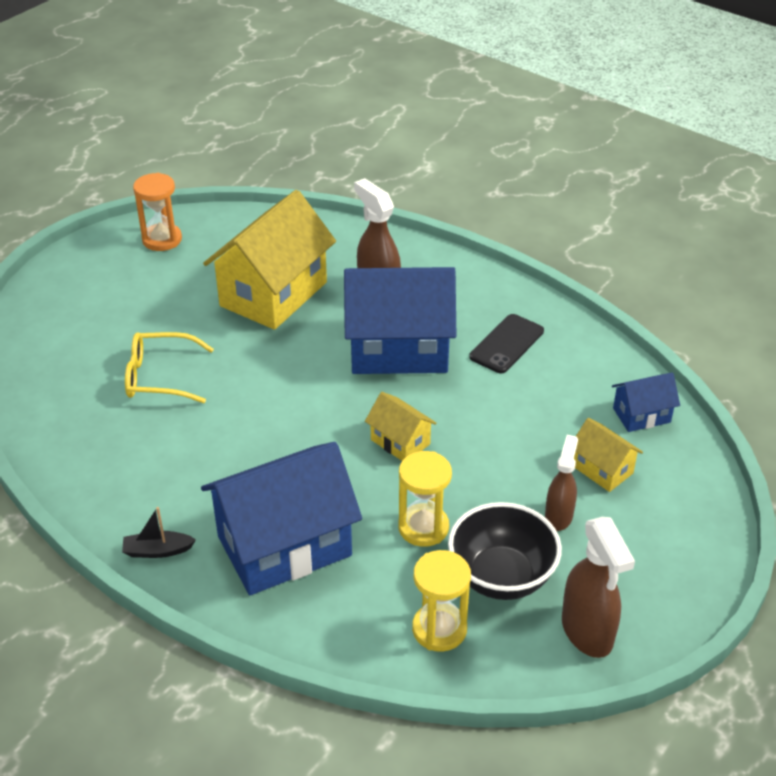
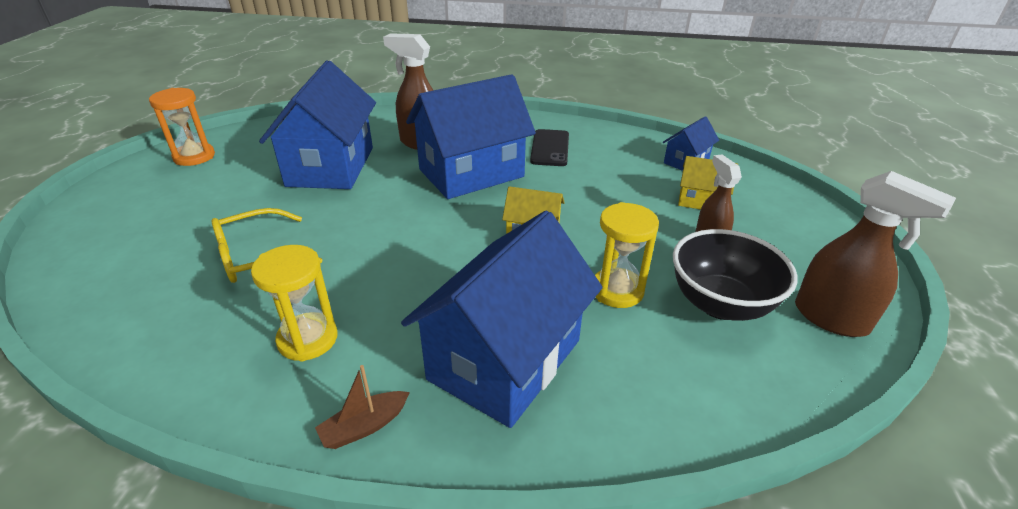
camera: 30 degrees left, 5 degrees down
(158, 551) = (364, 426): black boat -> brown boat
(273, 294) = (331, 166): yellow house -> blue house
(439, 629) = (721, 373): yellow hourglass -> yellow hourglass (308, 339)

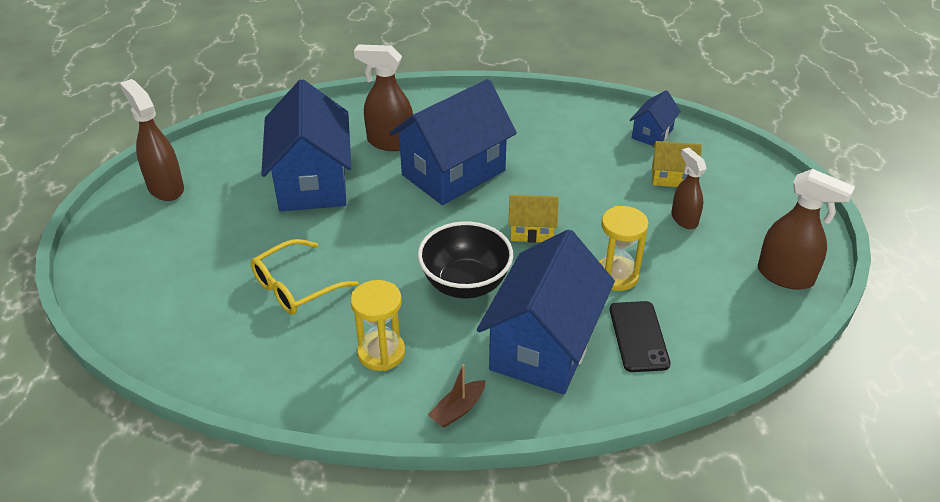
camera: 10 degrees left, 5 degrees up
(194, 157) = (165, 187): orange hourglass -> brown spray bottle
(550, 148) = (520, 133): black phone -> black phone (638, 336)
(720, 304) = (700, 276): black bowl -> black bowl (465, 284)

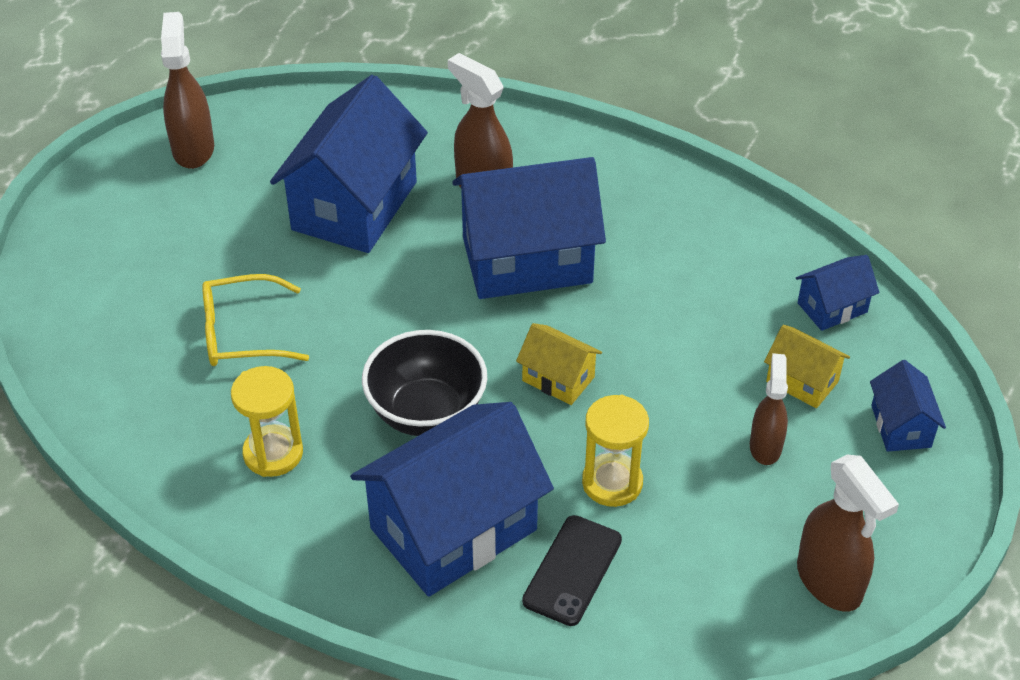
camera: 30 degrees right, 5 degrees up
(458, 409) = (302, 557): brown boat -> none
(744, 179) = (901, 426): none -> blue house

